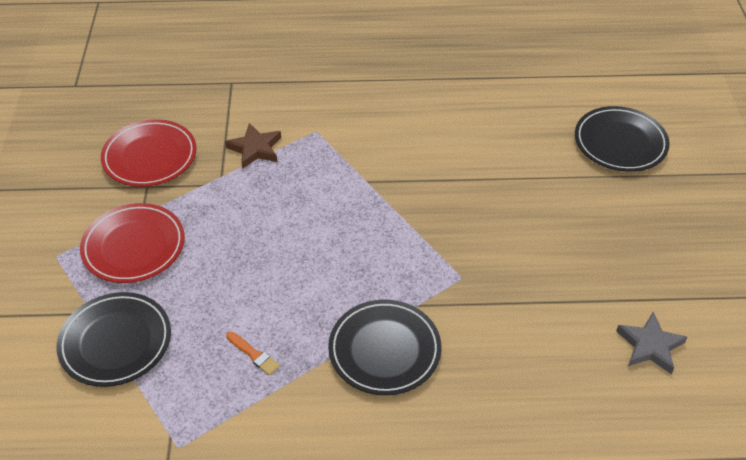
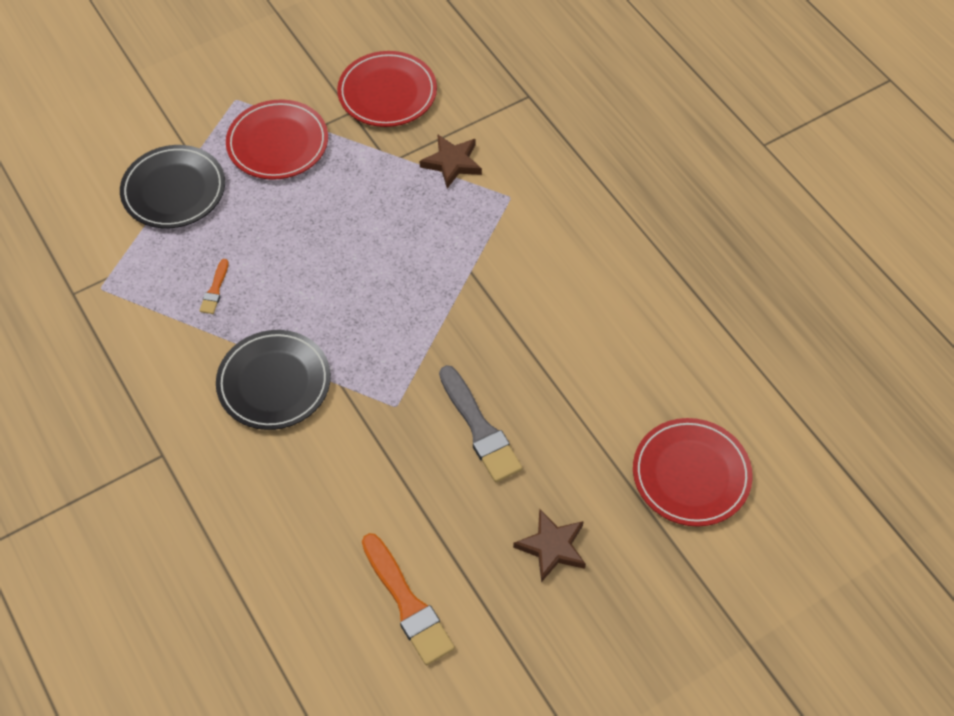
camera: 60 degrees right, 10 degrees up
(515, 236) = (479, 428): none -> grey brush
(620, 143) = (691, 475): black plate -> red plate
(641, 239) = (552, 547): none -> brown star
(650, 346) = (407, 603): grey star -> orange brush

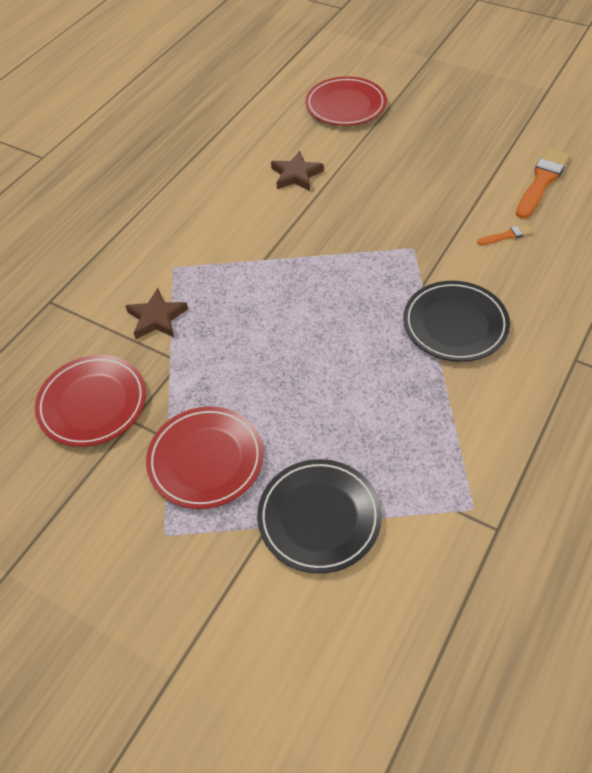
camera: 115 degrees left, 5 degrees down
(215, 290) = (404, 413): orange brush -> orange brush (507, 235)
(479, 428) = (393, 200): grey brush -> none
(552, 547) = (445, 139): brown star -> brown star (296, 175)

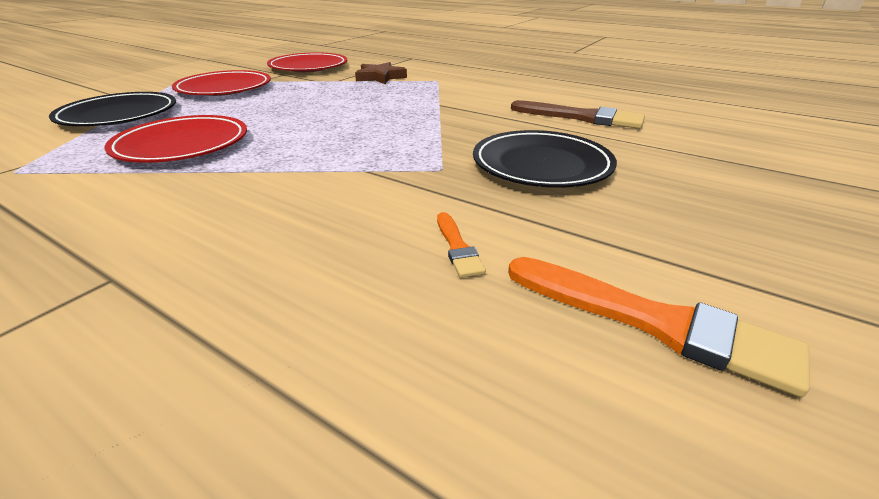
camera: 90 degrees right, 20 degrees down
(296, 175) = (581, 117): brown star -> brown brush
(345, 105) = (762, 145): red plate -> red plate (182, 145)
(455, 324) = (280, 184): black plate -> black plate (541, 165)

